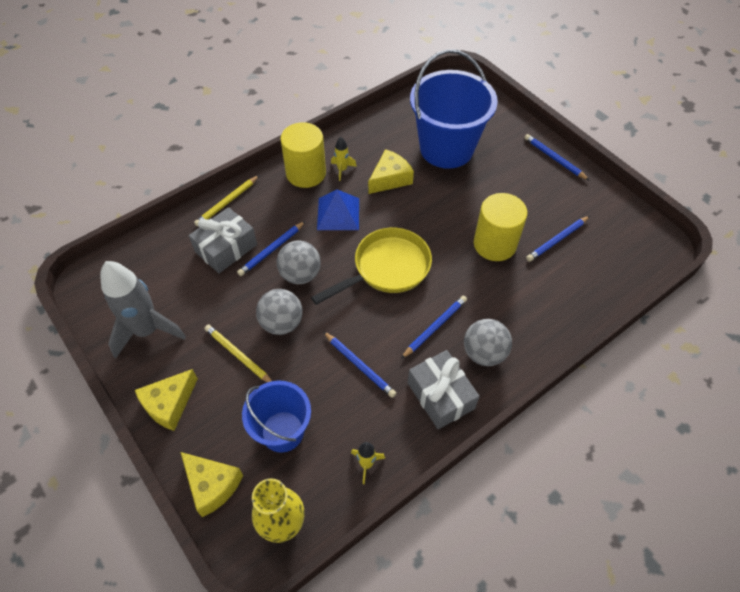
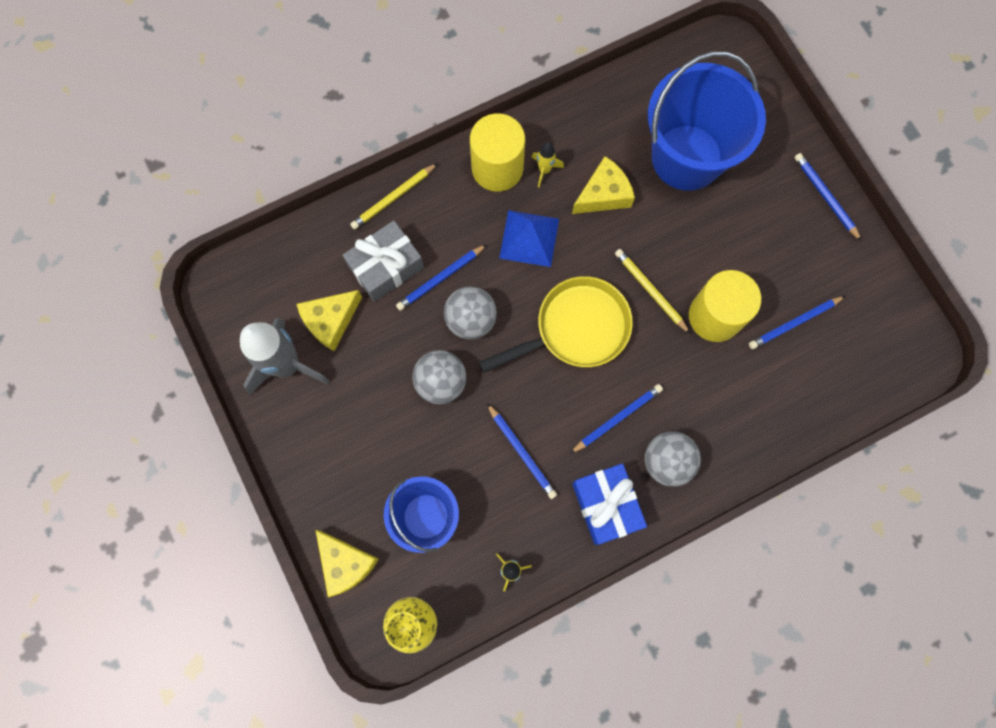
camera: 10 degrees right, 20 degrees up
(169, 404) = (306, 462): yellow cheese -> yellow cheese (330, 321)
(238, 355) = (387, 416): yellow pencil -> yellow pencil (650, 291)
(440, 395) = (606, 505): grey gift -> blue gift

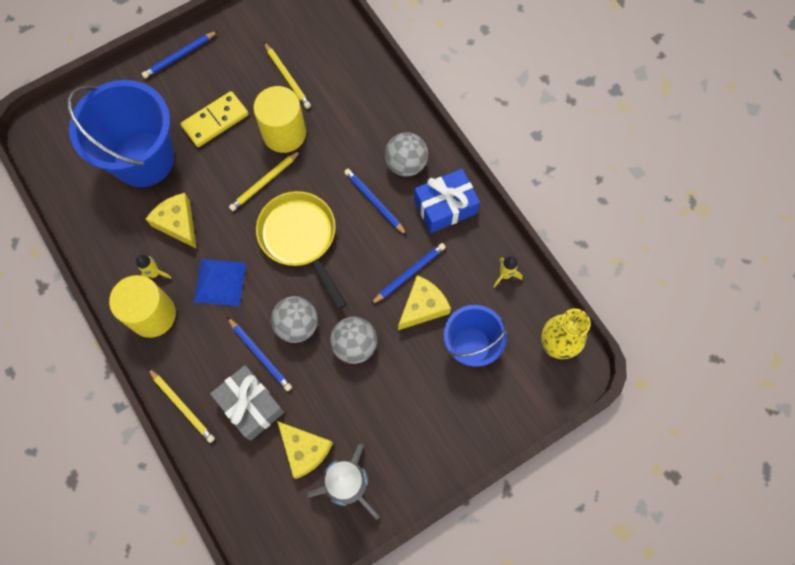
camera: 95 degrees left, 5 degrees down
(345, 564) = (518, 409): yellow cheese -> yellow cheese (423, 306)
(735, 237) = (215, 120): none -> yellow domino
(794, 323) = (287, 77): blue pencil -> yellow pencil

